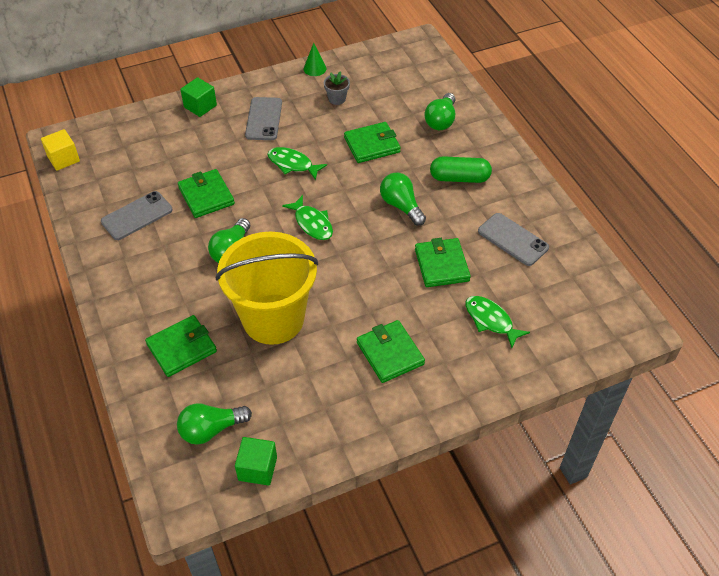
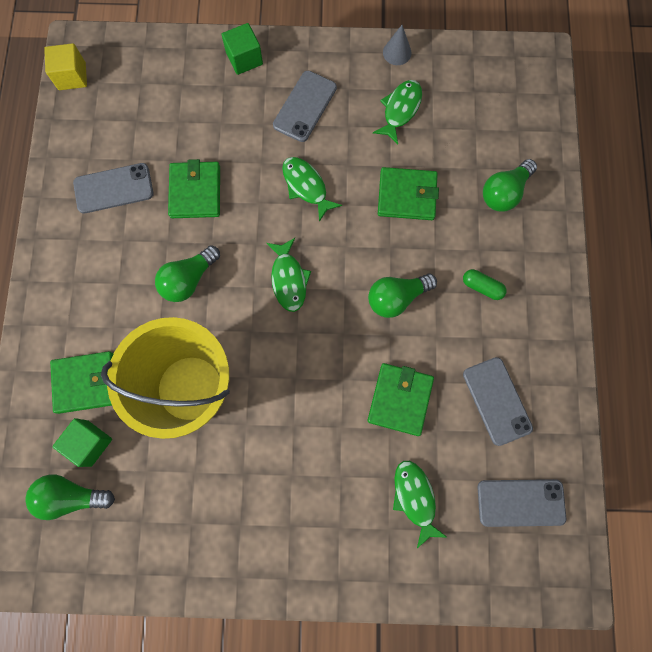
camera: 25 degrees right, 25 degrees up
(257, 468) = (95, 564): green cube -> green cube (89, 443)
(315, 68) = (397, 52): green cone -> grey cone
(337, 99) = (400, 110): grey flower pot -> green fish
(390, 353) = (288, 489): green wallet -> none
(401, 206) = (396, 298): green light bulb -> green light bulb turned 105 degrees counterclockwise
(459, 178) = (482, 287): green capsule -> green capsule, size x0.60
(569, 293) = (521, 502): none -> grey phone

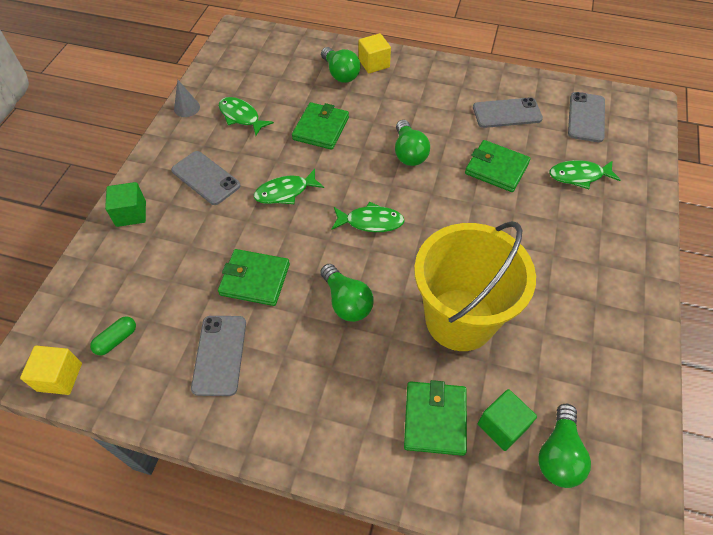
camera: 75 degrees left, 20 degrees down
(482, 287) = (414, 102): green capsule -> green capsule (116, 340)
(536, 226) = (374, 63): none -> yellow cube

